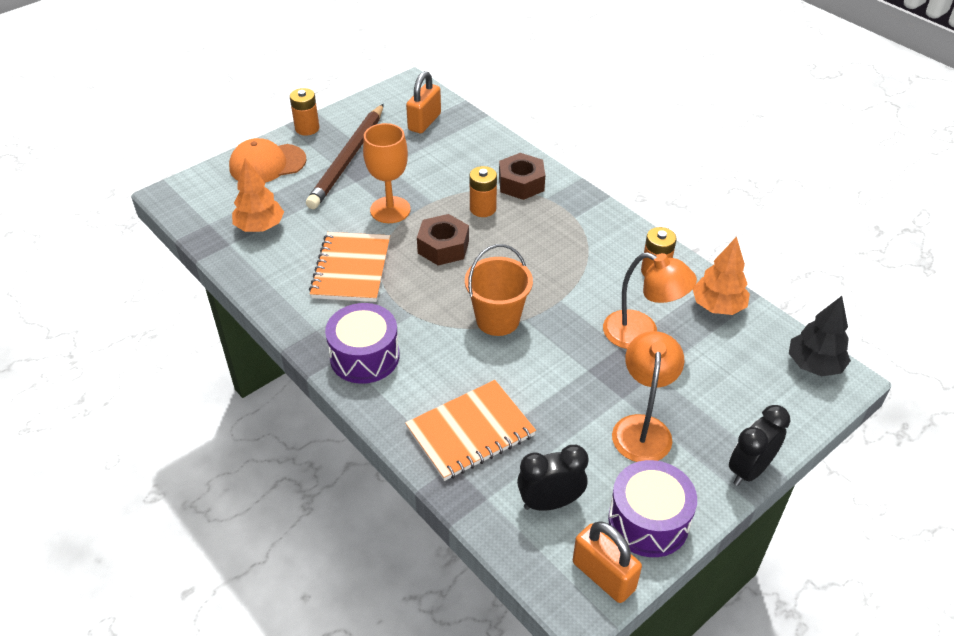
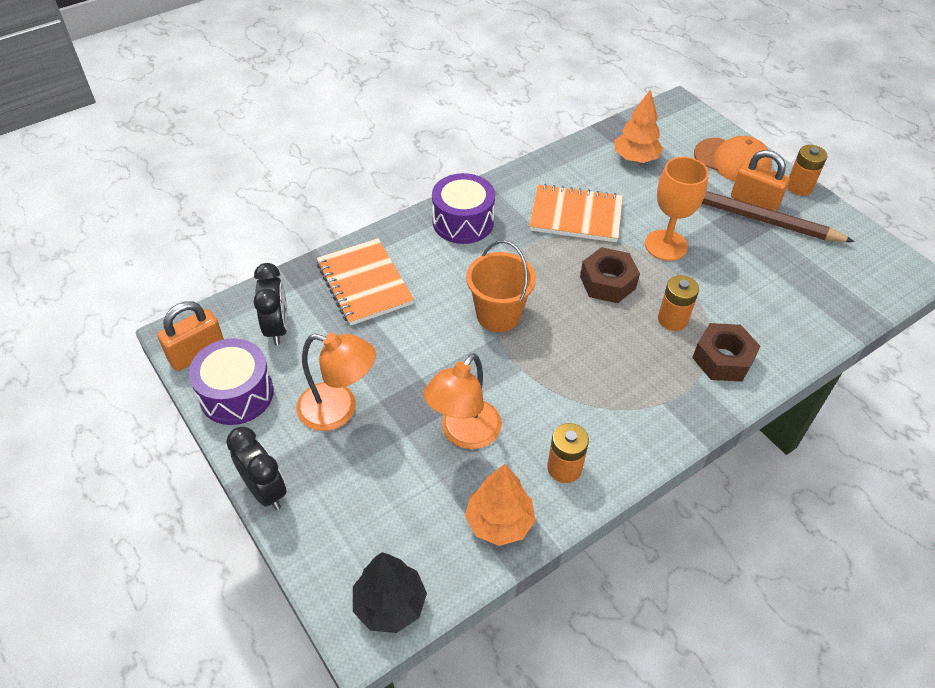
camera: 95 degrees right, 5 degrees up
(267, 164) = (732, 161): orange cap -> orange cap turned 135 degrees clockwise
(424, 122) = (832, 280): orange padlock -> orange padlock (754, 201)

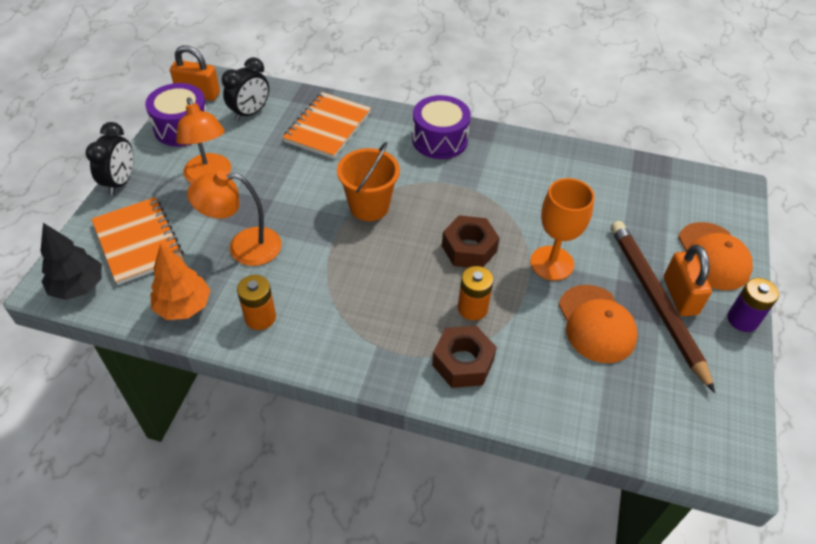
camera: 50 degrees right, 0 degrees up
(576, 216) = (519, 194): orange notebook -> orange notebook (138, 242)
(635, 158) = (631, 194): orange tree -> none
(744, 260) = (596, 324): none -> orange cap
(799, 187) = (742, 319): orange battery -> purple battery

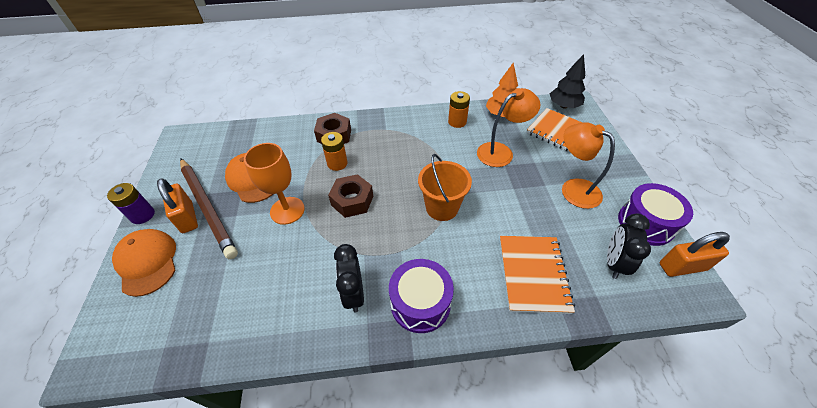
camera: 160 degrees right, 0 degrees up
(120, 182) = (623, 164): black clock -> black clock (354, 293)

